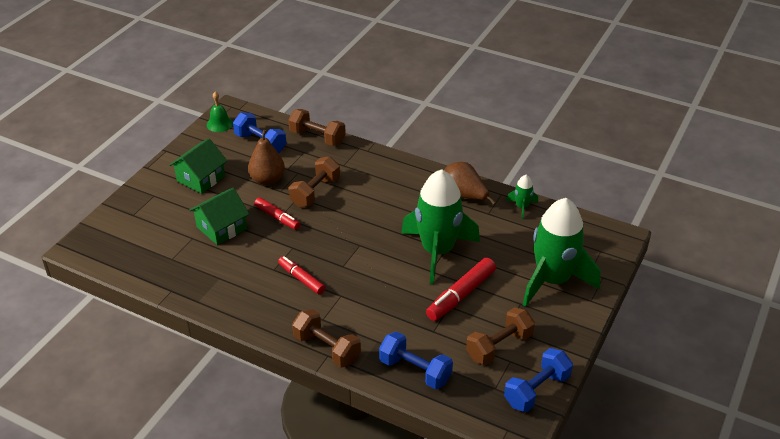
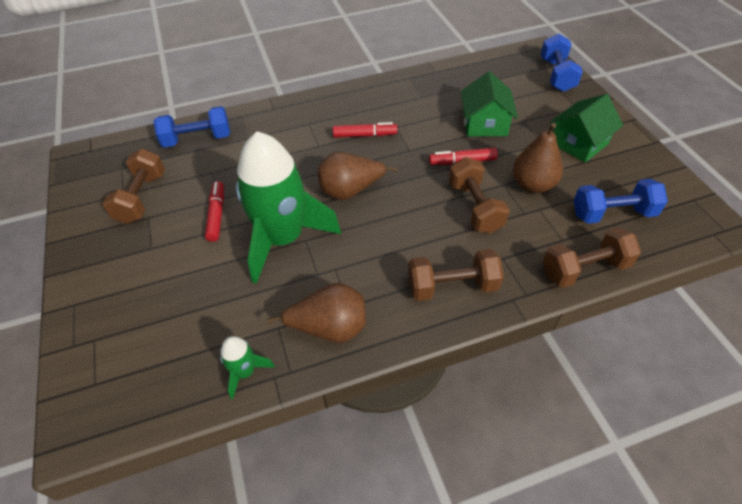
camera: 135 degrees right, 10 degrees up
(201, 178) = (579, 143): green house -> green house turned 60 degrees clockwise
(219, 124) = (685, 201): green bell -> none
(327, 348) = (279, 111): brown dumbbell -> brown dumbbell (452, 286)
(365, 250) = (350, 191): none -> brown pear
(460, 295) = (217, 215): red marker -> red marker, size x0.66
(536, 390) = (82, 188): blue dumbbell -> blue dumbbell (557, 75)
(552, 280) = (133, 296): green rocket -> none

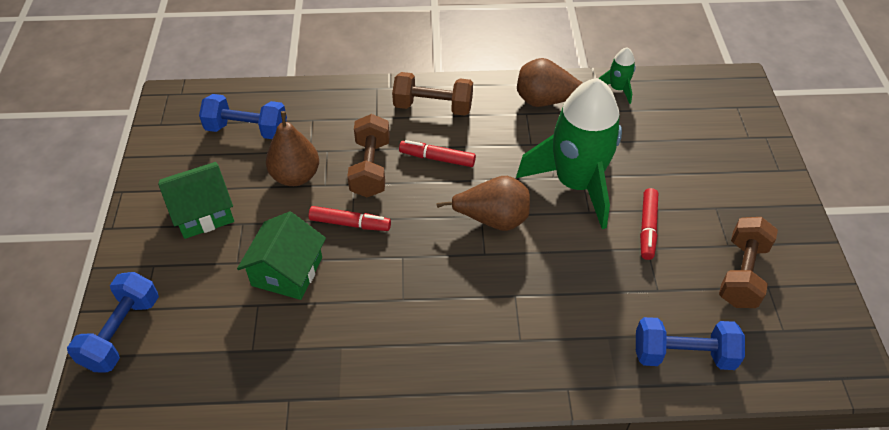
camera: 165 degrees left, 0 degrees up
(365, 135) = (449, 296): red marker -> red marker (437, 158)
(584, 269) = (315, 94): brown dumbbell -> none

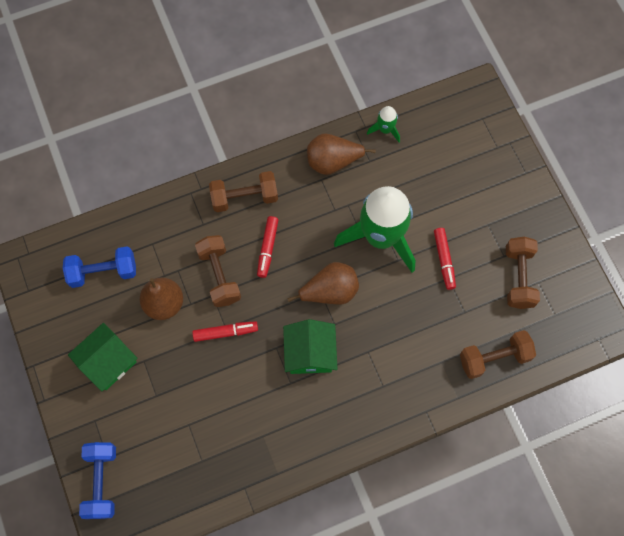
camera: 20 degrees left, 20 degrees up
(287, 271) = (197, 390): green house -> green house (310, 353)
(437, 158) = (267, 248): red marker -> red marker turned 75 degrees counterclockwise
(683, 354) = (494, 358): blue dumbbell -> brown dumbbell

